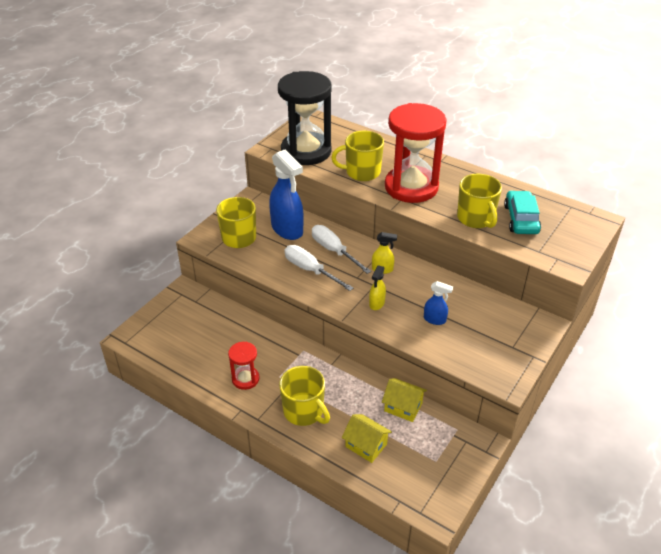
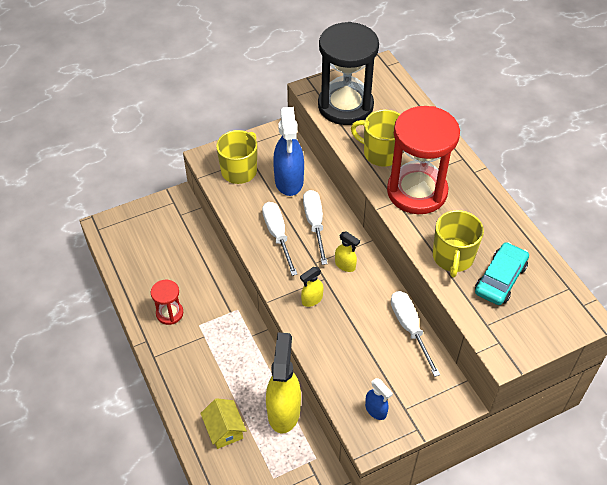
camera: 30 degrees right, 10 degrees up
(304, 411) = (196, 370): yellow mug -> none
(403, 407) = (283, 410): yellow house -> yellow spray bottle
(435, 319) = (353, 343): blue spray bottle -> blue spray bottle (376, 410)
(468, 291) = (409, 328): none -> white screwdriver

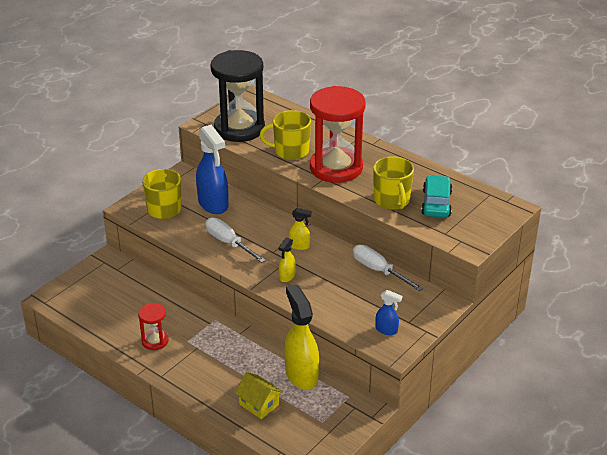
camera: 25 degrees left, 15 degrees down
(315, 224) = (255, 226): white screwdriver -> none

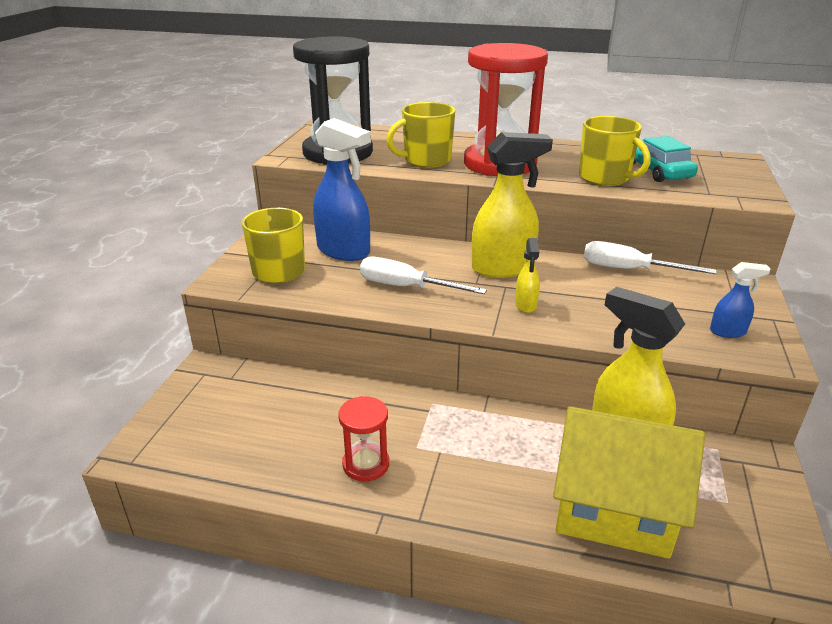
camera: 25 degrees left, 5 degrees down
(259, 404) = (613, 509): yellow house -> yellow house, size x1.96
(299, 246) = (503, 268): yellow spray bottle -> yellow spray bottle, size x2.07

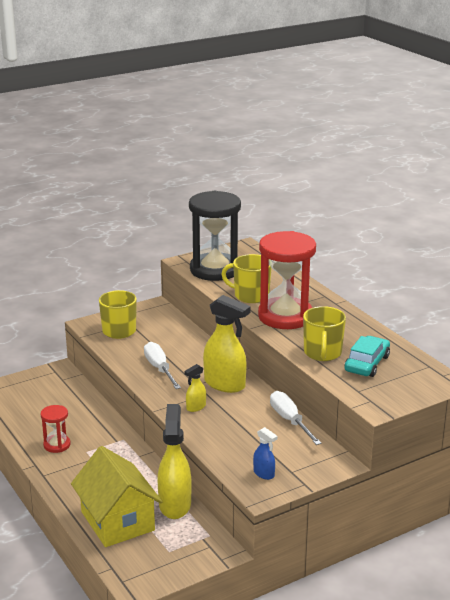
camera: 45 degrees right, 5 degrees down
(344, 251) = (167, 335): blue spray bottle -> none

